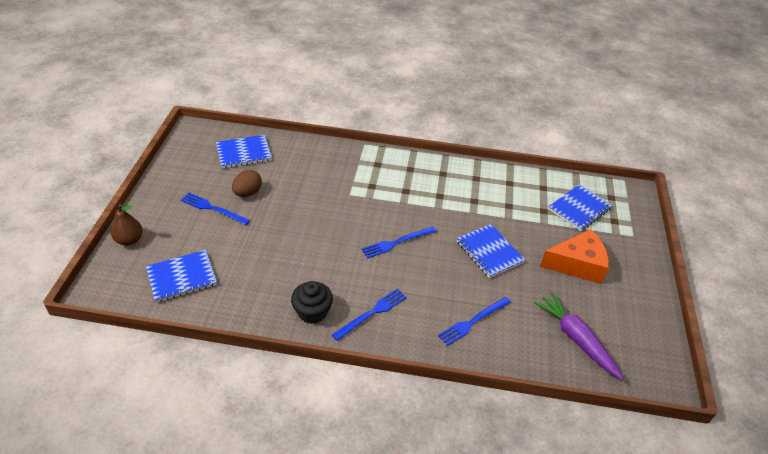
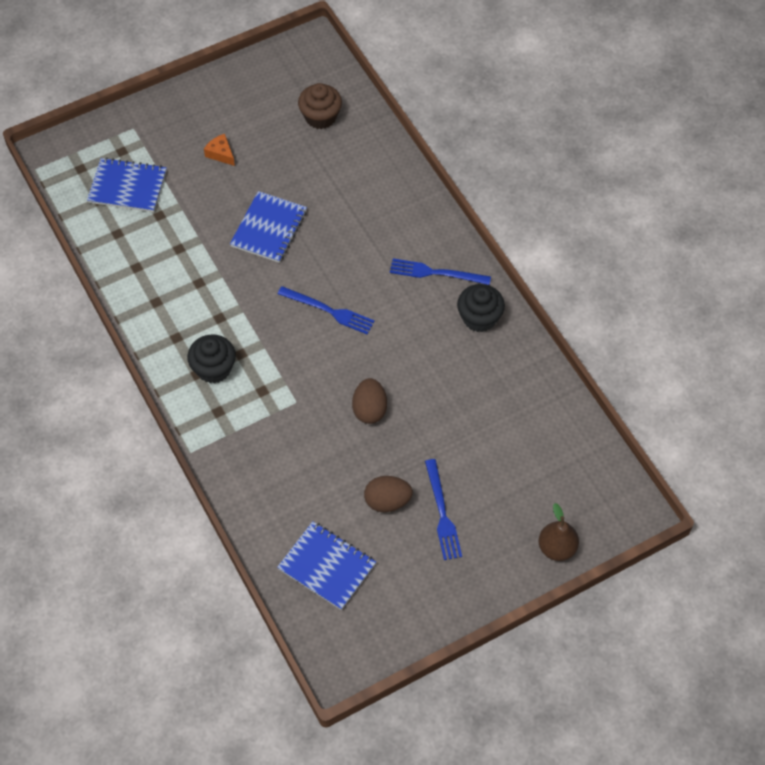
camera: 125 degrees left, 15 degrees up
(182, 277) = (549, 454): blue notebook -> none
(309, 219) = (369, 409): none -> brown egg
(406, 176) = (214, 369): none -> black cupcake
(473, 321) = (372, 195): blue fork -> none
(576, 339) = (320, 117): purple carrot -> brown cupcake
(577, 264) = (221, 154): orange cheese -> orange cheese, size x0.45

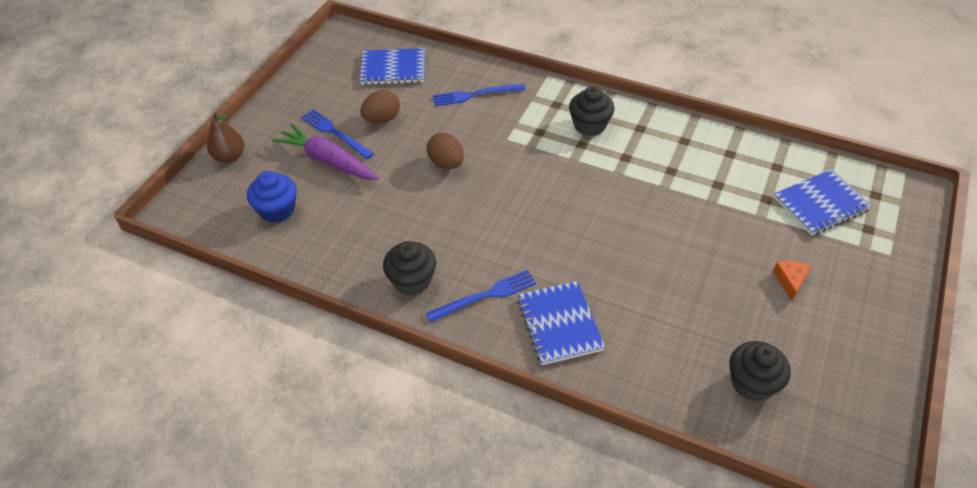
camera: 145 degrees right, 10 degrees down
(221, 154) = (790, 281): orange cheese -> orange cheese turned 90 degrees counterclockwise
(269, 229) = (668, 243): blue notebook -> blue notebook (559, 324)
(320, 117) = (752, 383): brown cupcake -> black cupcake
(329, 311) = (547, 210): blue fork -> blue fork (475, 95)
(469, 482) = (328, 161): none -> purple carrot
(545, 454) = (277, 210): none -> blue cupcake

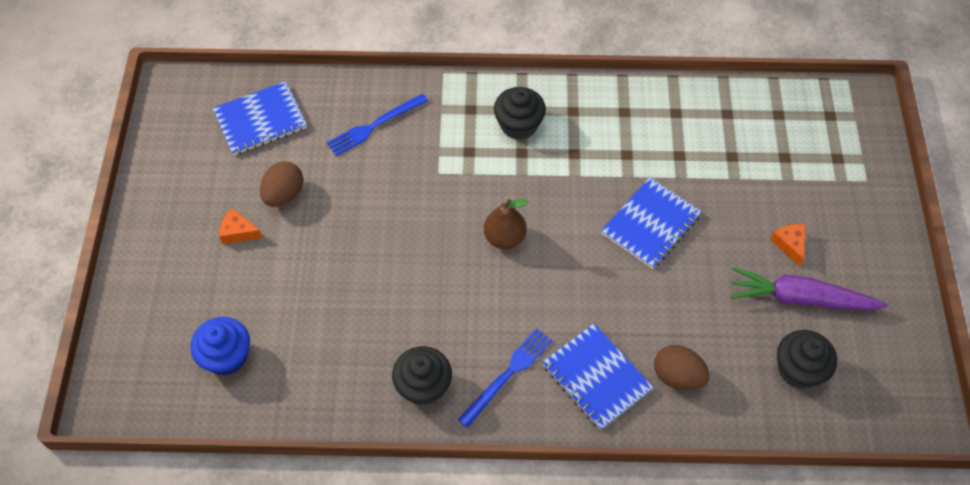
camera: 25 degrees left, 10 degrees up
(229, 157) = (129, 308): brown pear -> brown pear (504, 238)
(328, 161) = (250, 271): purple carrot -> purple carrot (800, 298)
(335, 133) = (238, 232): blue fork -> orange cheese
(446, 163) = (387, 228): brown egg -> brown egg (677, 376)
(821, 204) = (784, 144): blue notebook -> blue notebook (651, 224)

